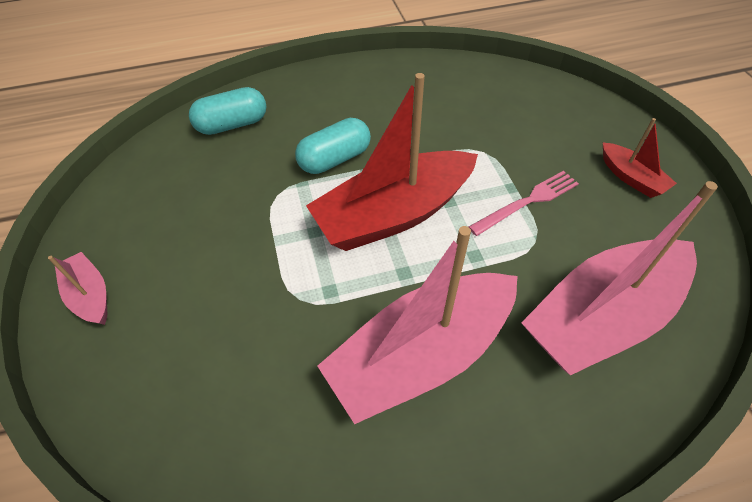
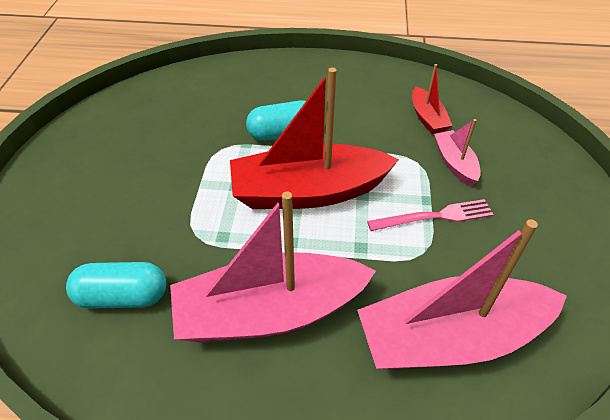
camera: 20 degrees right, 5 degrees down
(90, 295) = (47, 182): pink boat -> pink boat (455, 163)
(232, 125) = (215, 85): turquoise capsule -> turquoise capsule (123, 296)
(631, 178) = (551, 225): red boat -> red boat (427, 118)

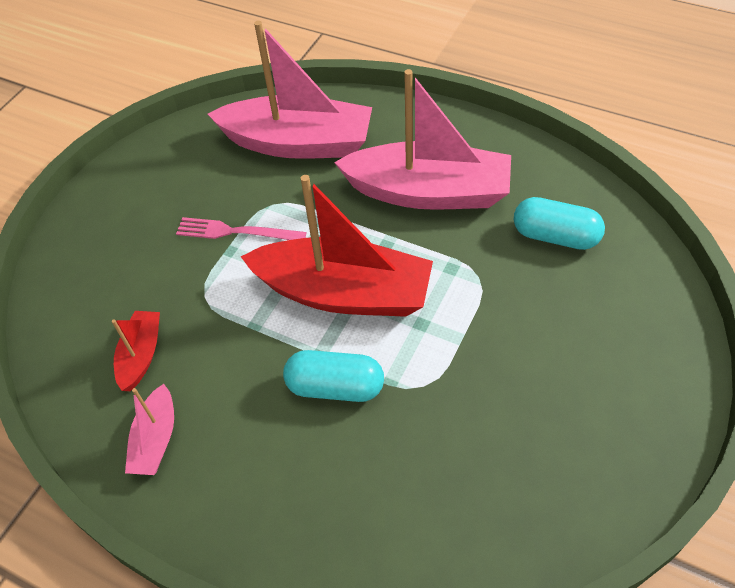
camera: 155 degrees left, 5 degrees up
(455, 163) = (166, 282): pink boat -> pink boat (156, 439)

